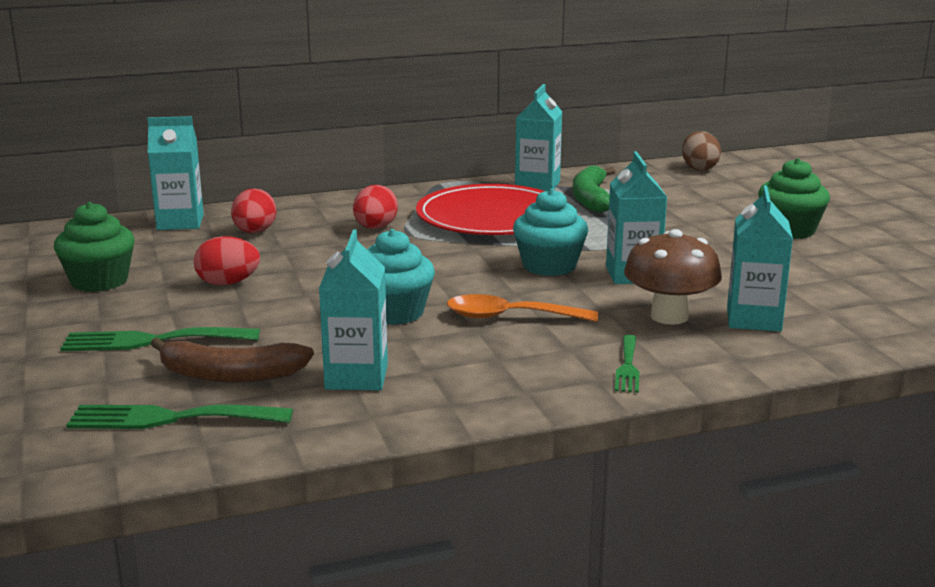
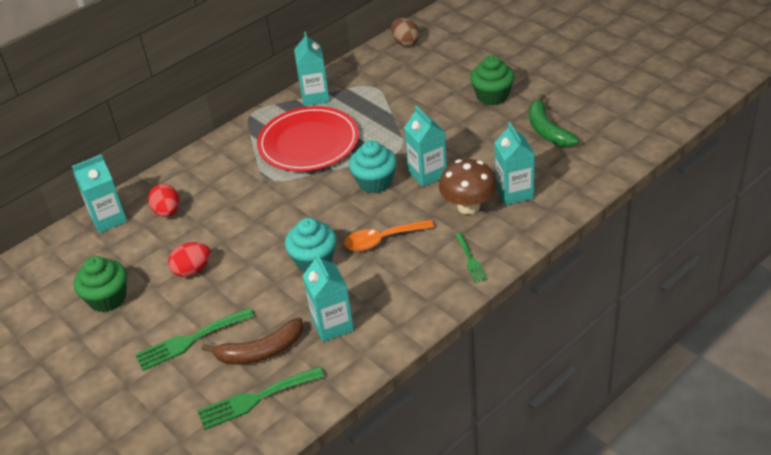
camera: 20 degrees left, 20 degrees up
(375, 228) = (243, 180): red egg -> none
(591, 198) = (358, 100): green banana -> green banana (547, 130)

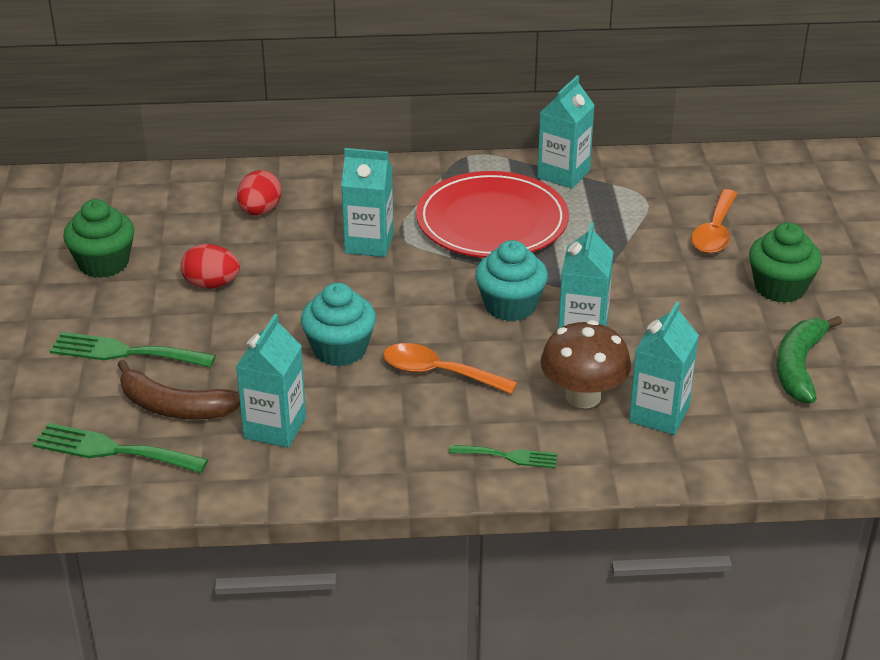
camera: 35 degrees right, 5 degrees down
(108, 219) = (197, 186): turquoise carton -> turquoise carton (369, 243)
(405, 42) = (750, 168): brown egg -> none
(428, 85) = (715, 232): none -> orange spoon
(470, 260) = (508, 456): green fork -> green fork turned 105 degrees counterclockwise

